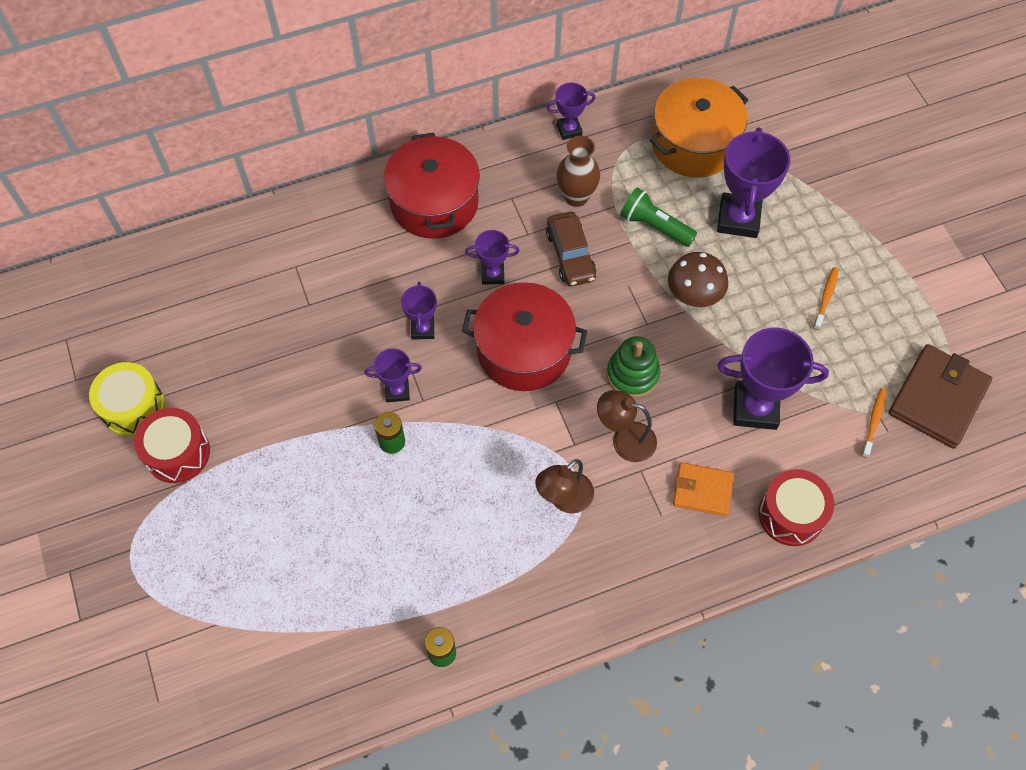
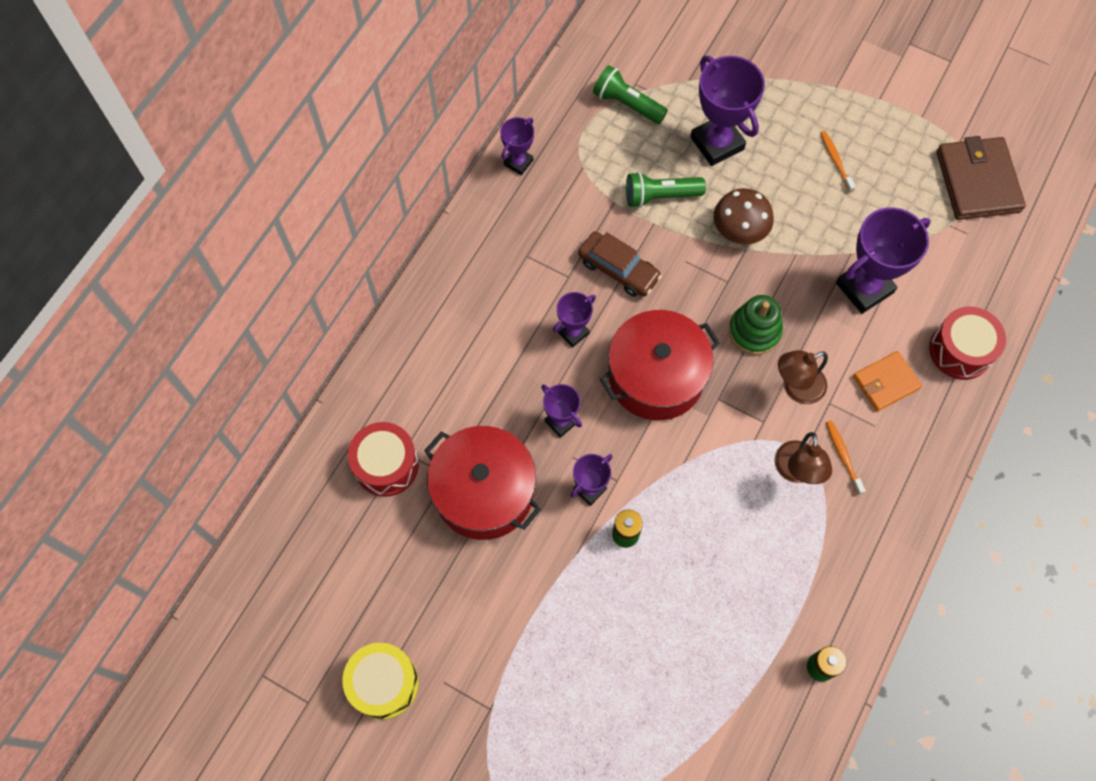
camera: 40 degrees left, 5 degrees up
(177, 453) = (461, 689): red drum -> red drum (386, 465)
(434, 203) = (467, 307): red pot -> red pot (484, 492)
(576, 197) = (577, 216): brown vase -> none
(694, 143) = (627, 104): orange pot -> green flashlight
(873, 421) = (952, 233): orange toothbrush -> orange toothbrush (843, 456)

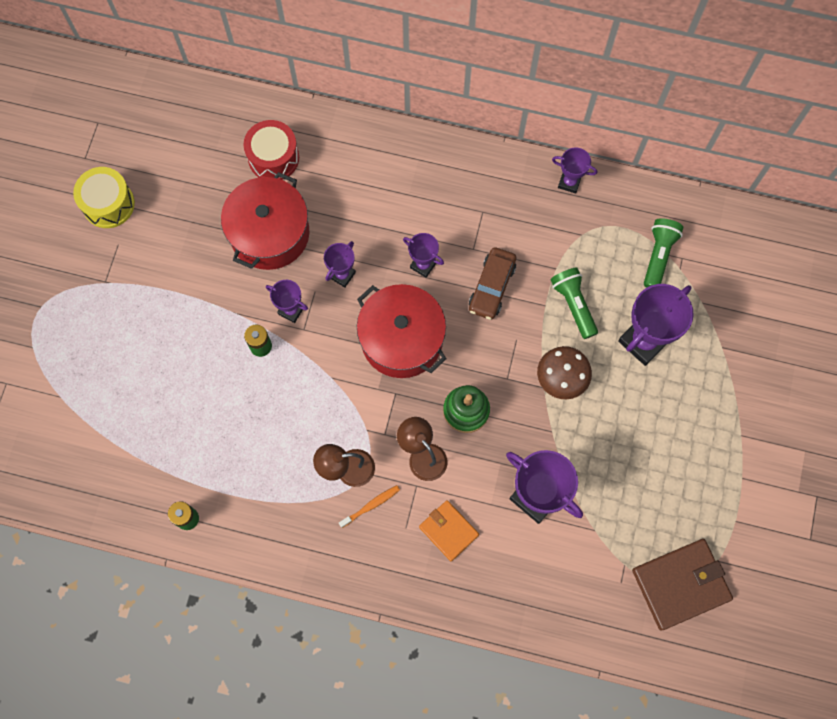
camera: 75 degrees right, 5 degrees up
(835, 160) = (660, 449): orange toothbrush -> none
(960, 350) = (498, 592): red drum -> none

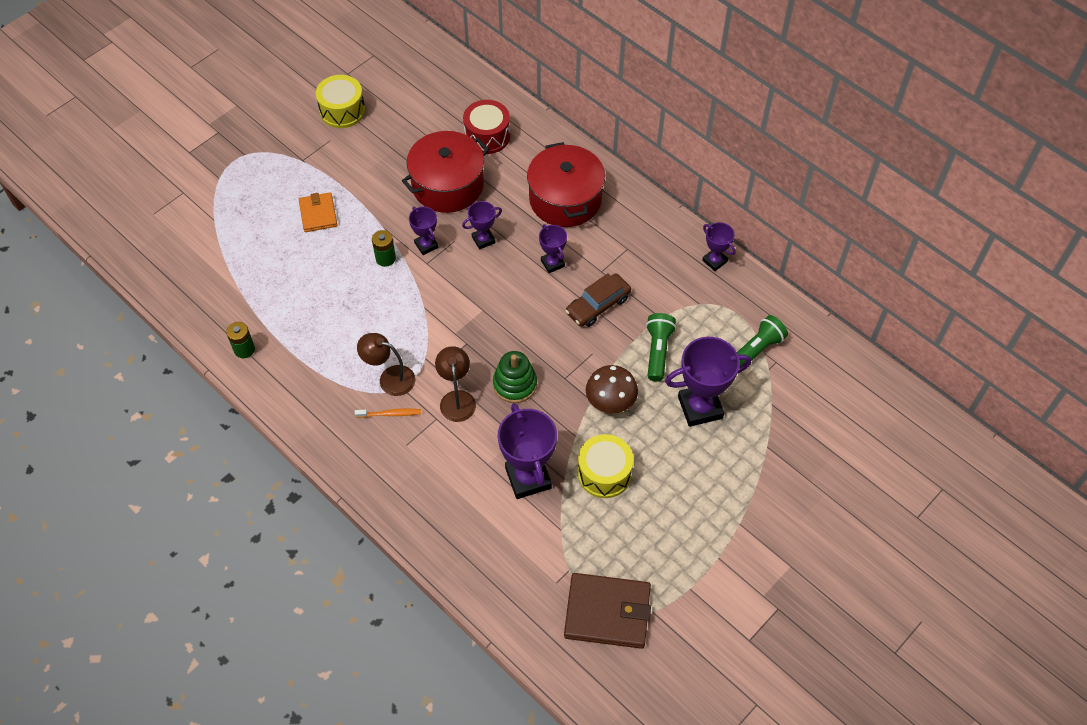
camera: 30 degrees right, 15 degrees down
(402, 339) = (498, 307): red pot -> red pot (565, 199)
(448, 531) = (439, 465): orange wallet -> orange wallet (318, 214)
(599, 454) = (604, 473): none -> yellow drum

